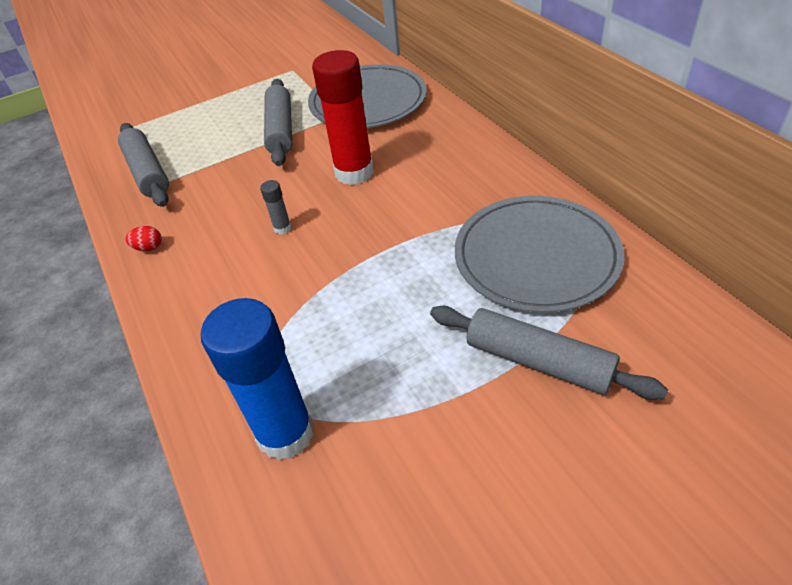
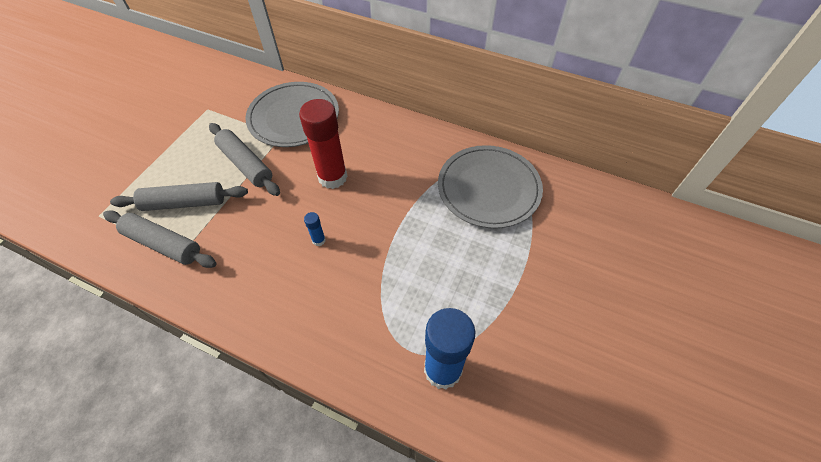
camera: 40 degrees left, 10 degrees up
(149, 248) = (228, 302): red egg -> none
(282, 228) = (319, 240): grey glue stick -> blue glue stick
(538, 361) = (536, 251): grey rolling pin -> grey rolling pin (184, 203)

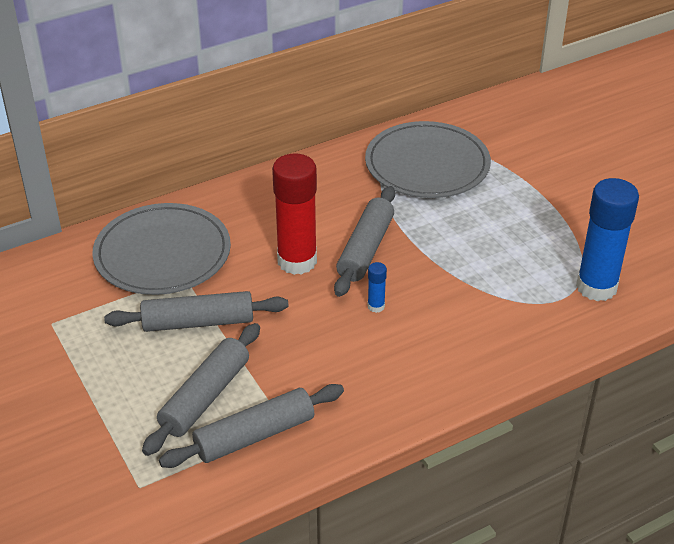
camera: 55 degrees left, 15 degrees down
(371, 204) = (366, 249): none -> grey rolling pin

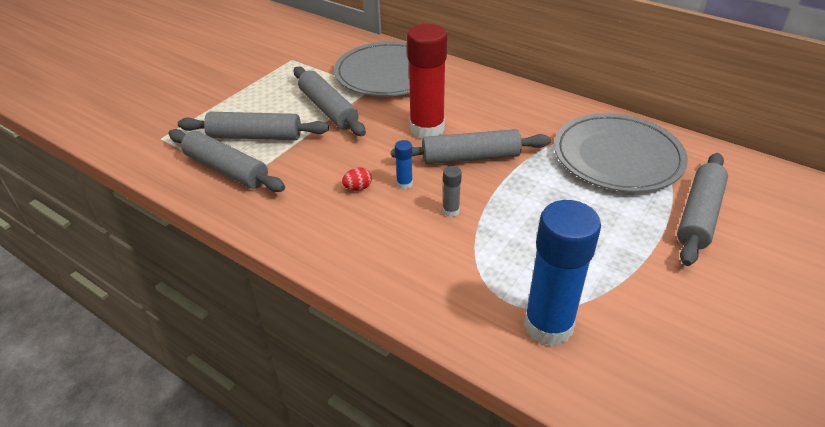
camera: 65 degrees right, 0 degrees up
(360, 340) = (358, 188): none -> red egg
(435, 290) = (450, 211): none -> grey glue stick
(525, 160) = (698, 215): none -> grey rolling pin

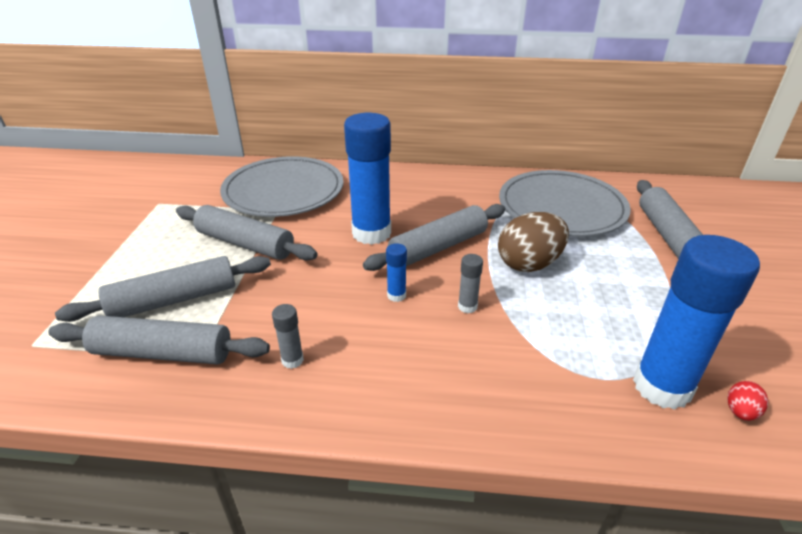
camera: 30 degrees left, 5 degrees down
(298, 203) = (292, 360): none -> grey glue stick
(358, 188) = (349, 317): red egg -> red egg (740, 412)
(427, 129) = (371, 233): red glue stick -> blue glue stick
(534, 196) = (529, 264): none -> brown egg

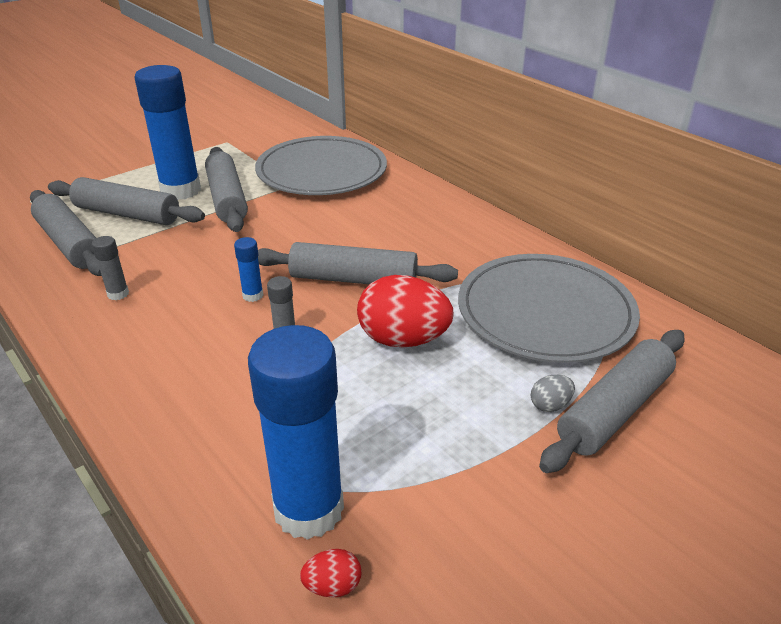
camera: 45 degrees right, 0 degrees up
(371, 233) = (323, 238): blue glue stick -> blue glue stick (181, 190)
(529, 264) = (403, 340): brown egg -> red egg
(645, 251) = (550, 405): none -> grey egg

